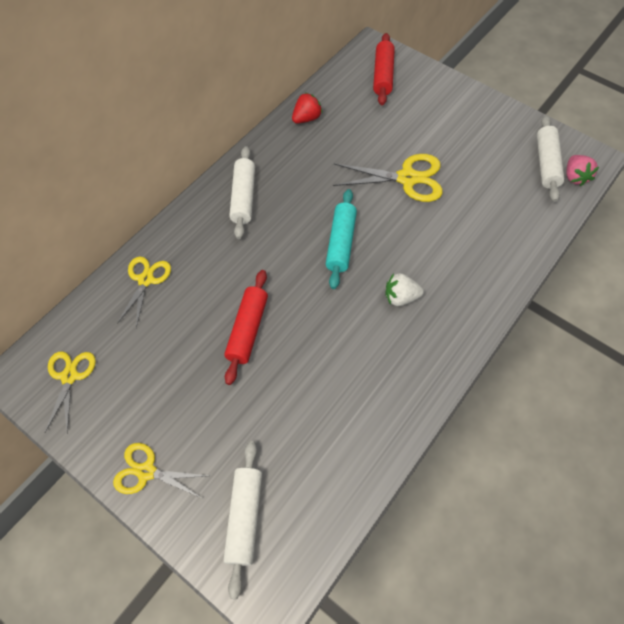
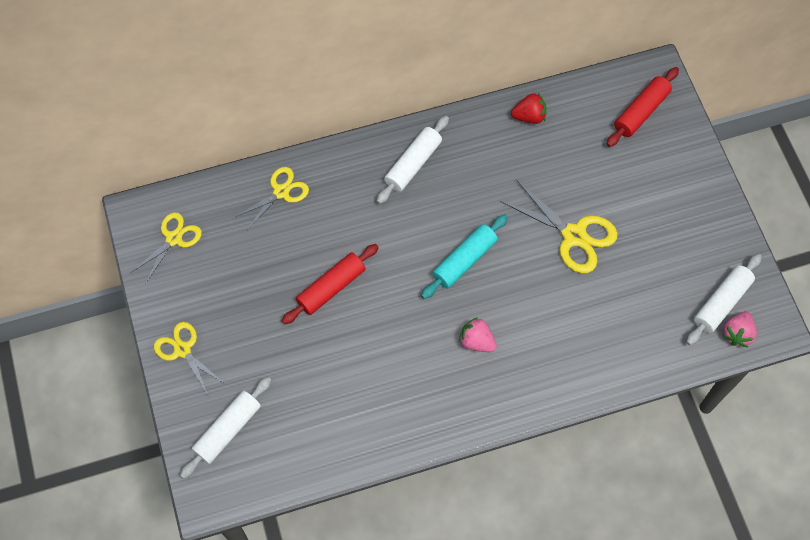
camera: 35 degrees right, 5 degrees up
(400, 297) = (476, 341): white strawberry -> pink strawberry

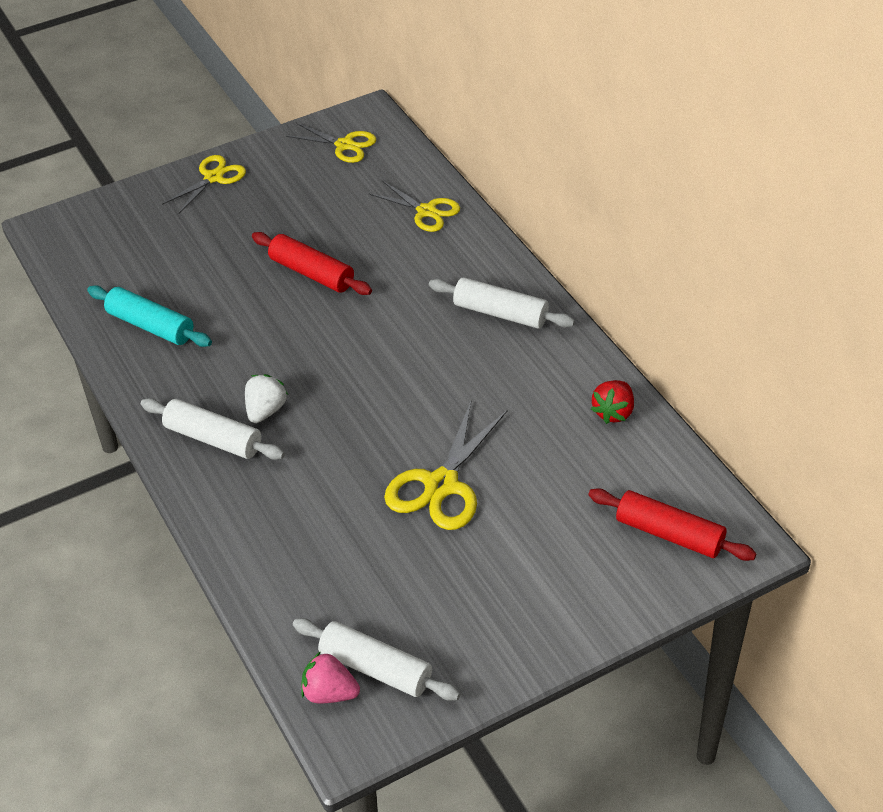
camera: 80 degrees right, 20 degrees down
(228, 430) = (125, 227): white rolling pin -> white rolling pin (213, 439)
(464, 260) = (376, 382): turquoise rolling pin -> turquoise rolling pin (151, 326)
(476, 341) = (265, 410): pink strawberry -> white strawberry
(529, 116) = (613, 412): red strawberry -> red strawberry turned 45 degrees clockwise

